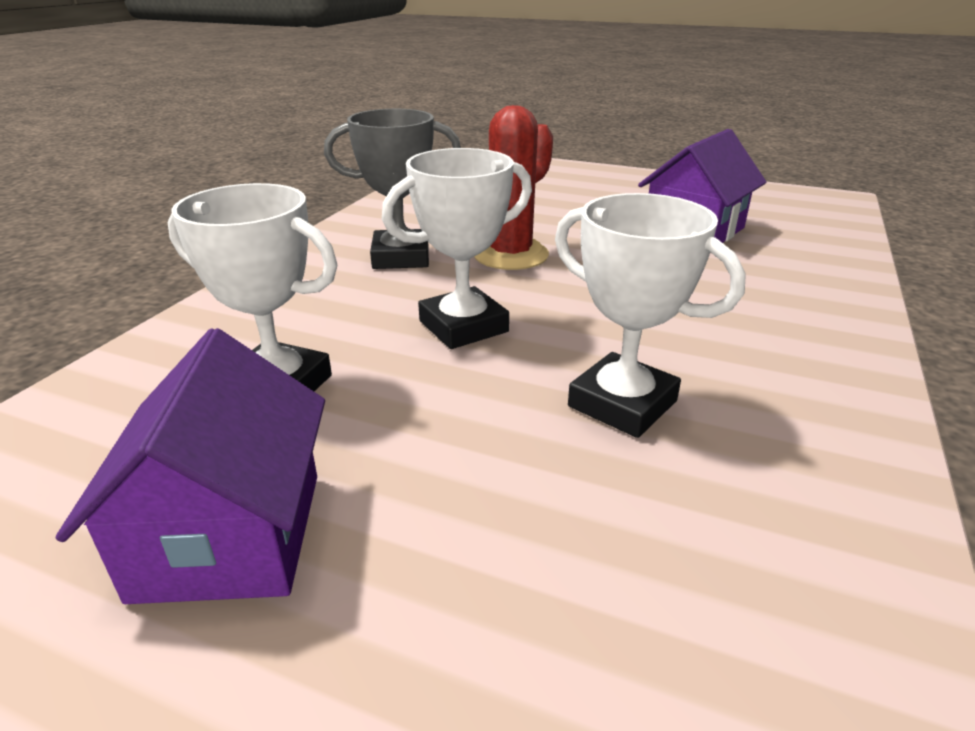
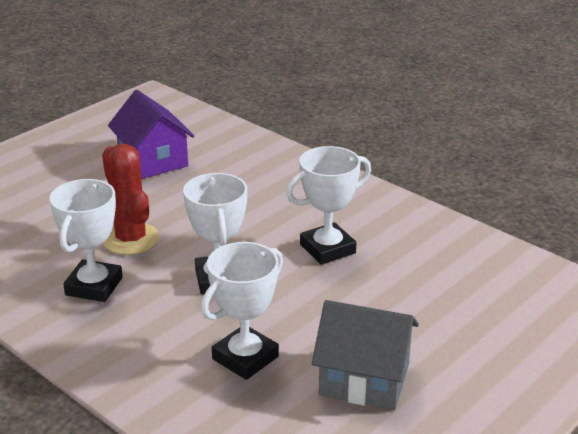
camera: 70 degrees left, 0 degrees up
(230, 534) = (364, 379): purple house -> grey house
(401, 257) = (94, 286): grey trophy -> white trophy

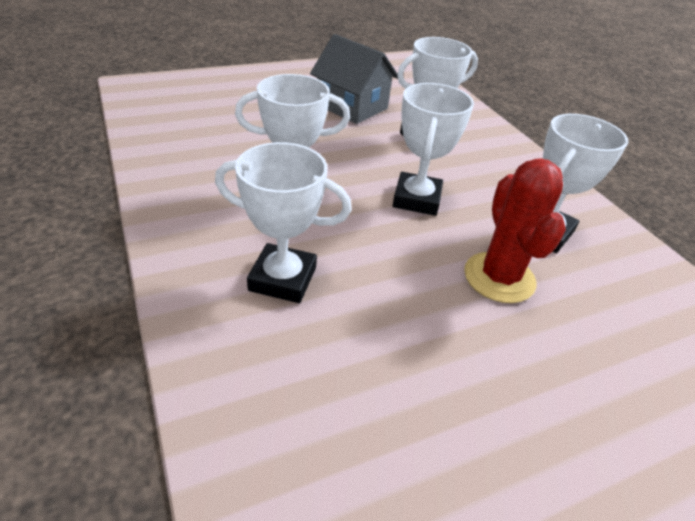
camera: 160 degrees left, 10 degrees up
(153, 160) = (437, 446): purple house -> none
(281, 196) = (283, 279): none -> white trophy

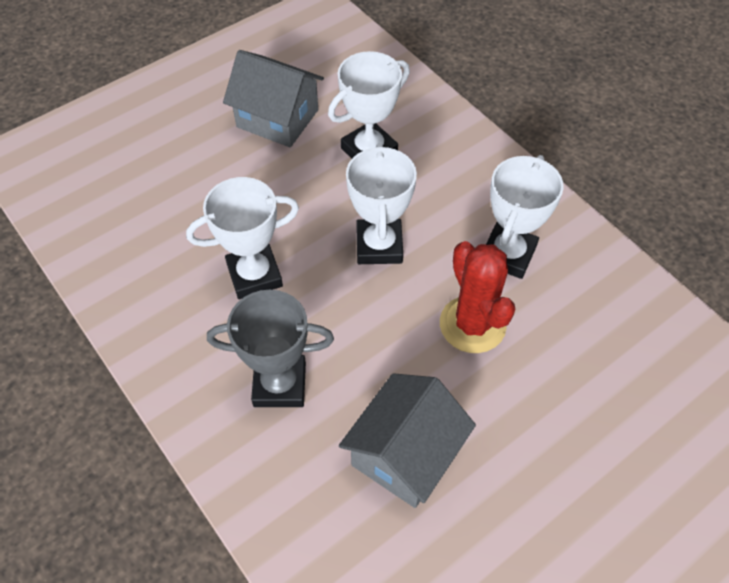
camera: 10 degrees left, 15 degrees up
(283, 279) = (279, 384): white trophy -> grey trophy
(400, 376) = (405, 454): none -> grey house

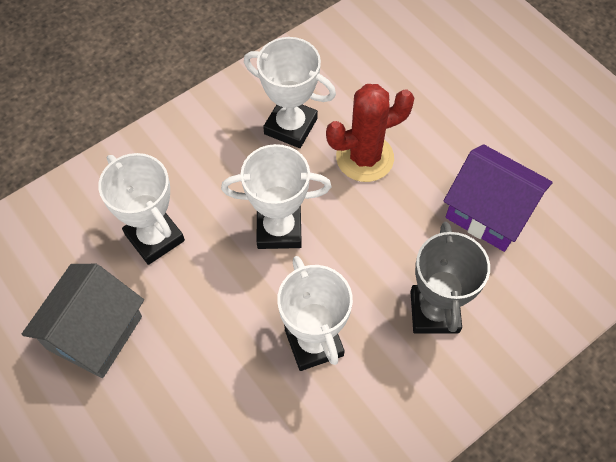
camera: 90 degrees left, 5 degrees up
(405, 454) = (489, 212): grey house -> purple house

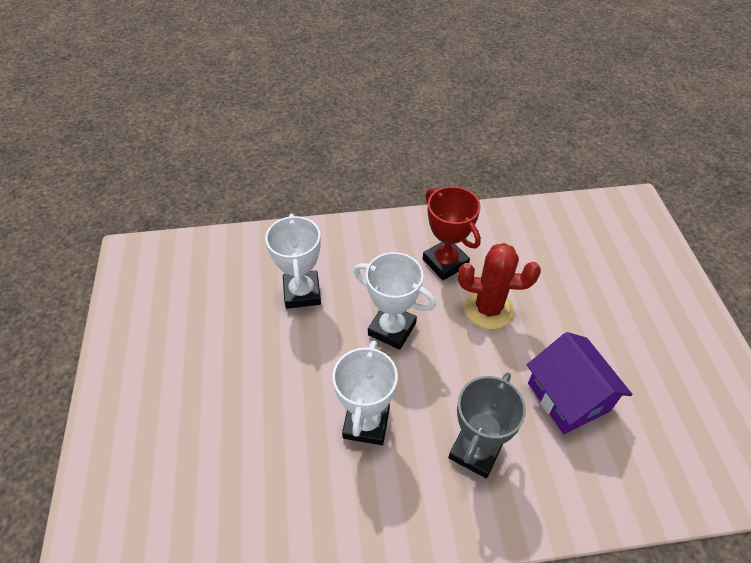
camera: 30 degrees right, 10 degrees down
(94, 332) = (222, 335): grey house -> none
(290, 126) = (445, 262): white trophy -> red trophy

